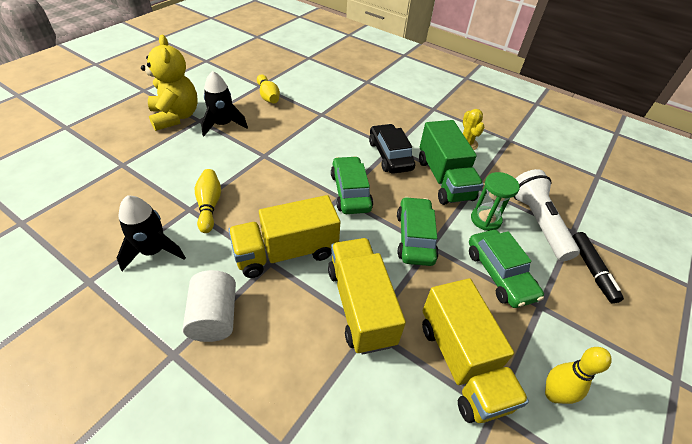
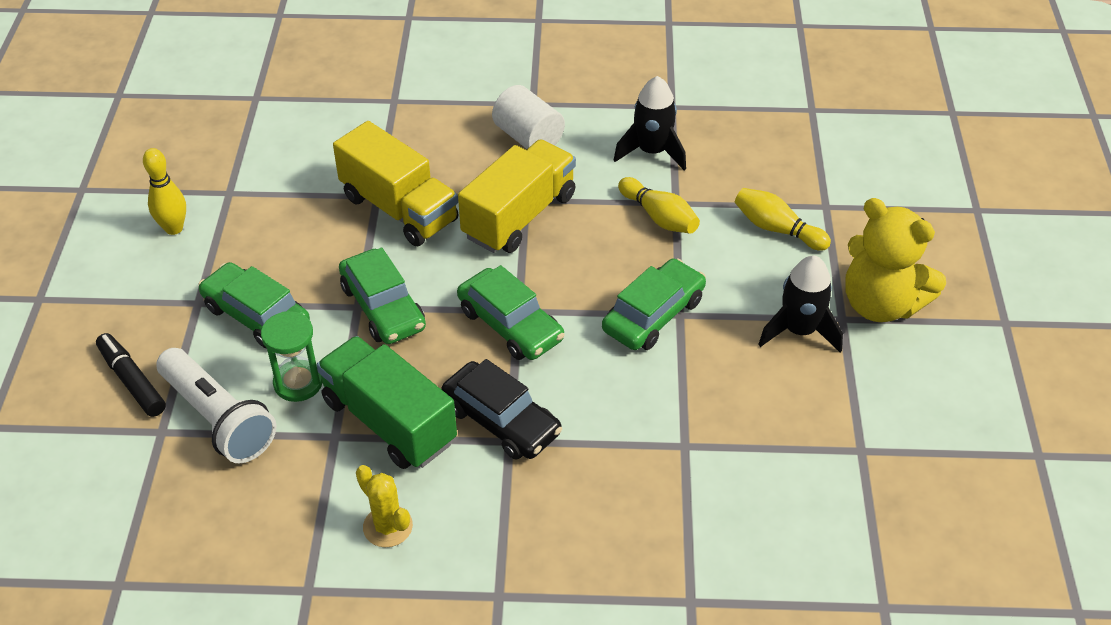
camera: 150 degrees right, 0 degrees up
(268, 96) = (814, 432): yellow bowling pin -> yellow bowling pin (777, 229)
(276, 161) = (653, 315): none -> green car
(462, 363) = (271, 211): yellow truck -> none

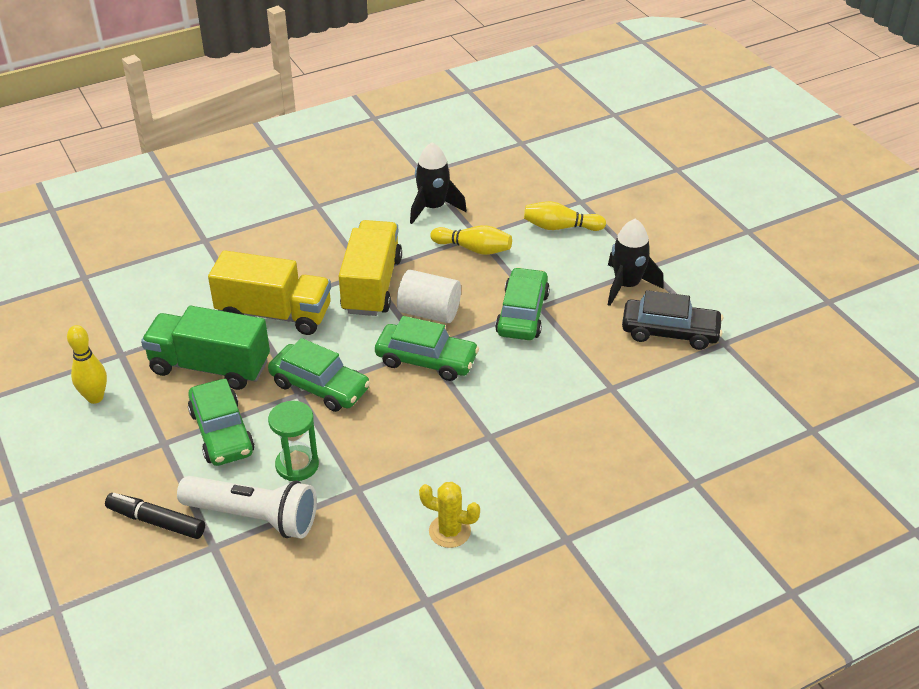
camera: 30 degrees left, 5 degrees down
(256, 315) = (222, 432): green car -> green car turned 120 degrees counterclockwise
(389, 421) = (391, 461): green truck -> green truck (210, 367)
(501, 420) = (473, 426): black car -> black car (670, 332)
(528, 137) = (334, 230): white cylinder -> white cylinder (429, 312)
(880, 304) = (664, 249): yellow teddy bear -> none

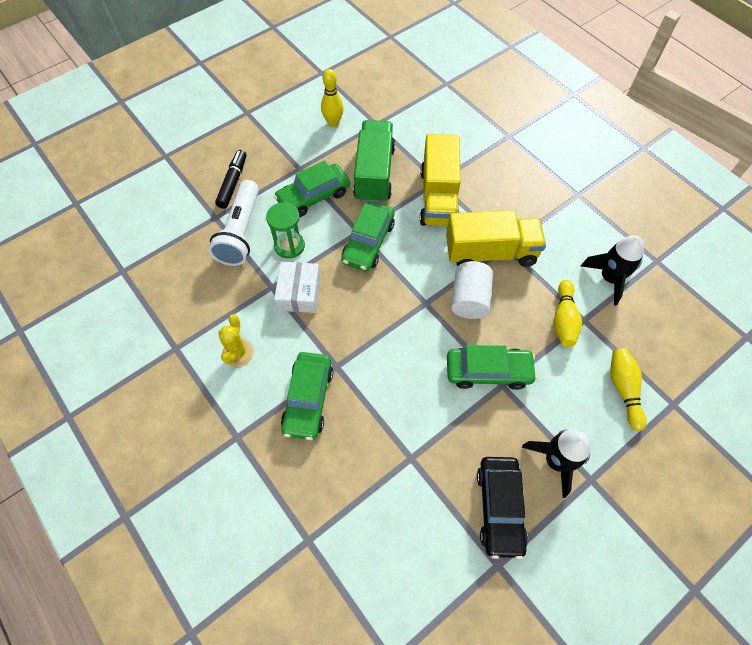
camera: 80 degrees right, 20 degrees up
(375, 461) = (299, 293): none -> white box
(426, 360) = (412, 307): green car -> green car (308, 399)

